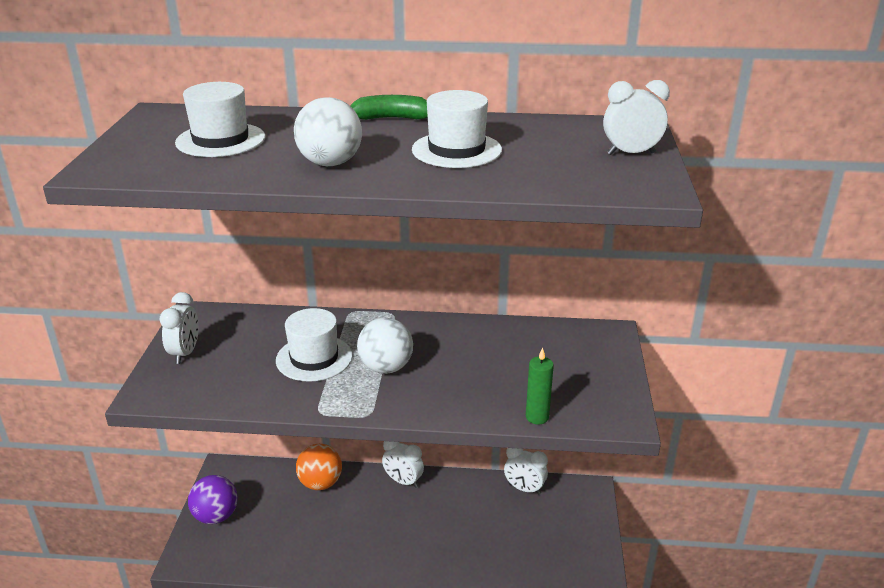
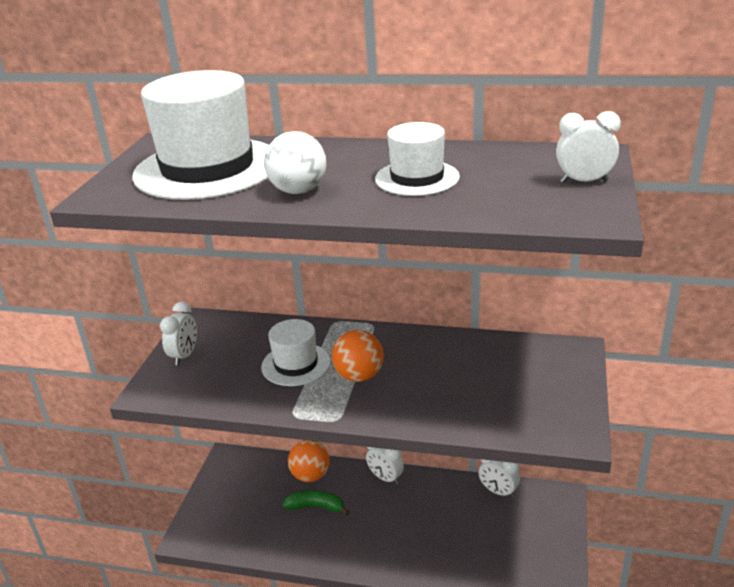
camera: 10 degrees right, 0 degrees up
(216, 516) = (216, 500): purple ball -> none
(220, 140) = (207, 168): white hat -> white hat, size x1.86
(386, 368) = (359, 376): white ball -> orange ball
(393, 118) = (366, 147): green banana -> green banana (316, 507)
(537, 417) = (493, 429): green candle -> none

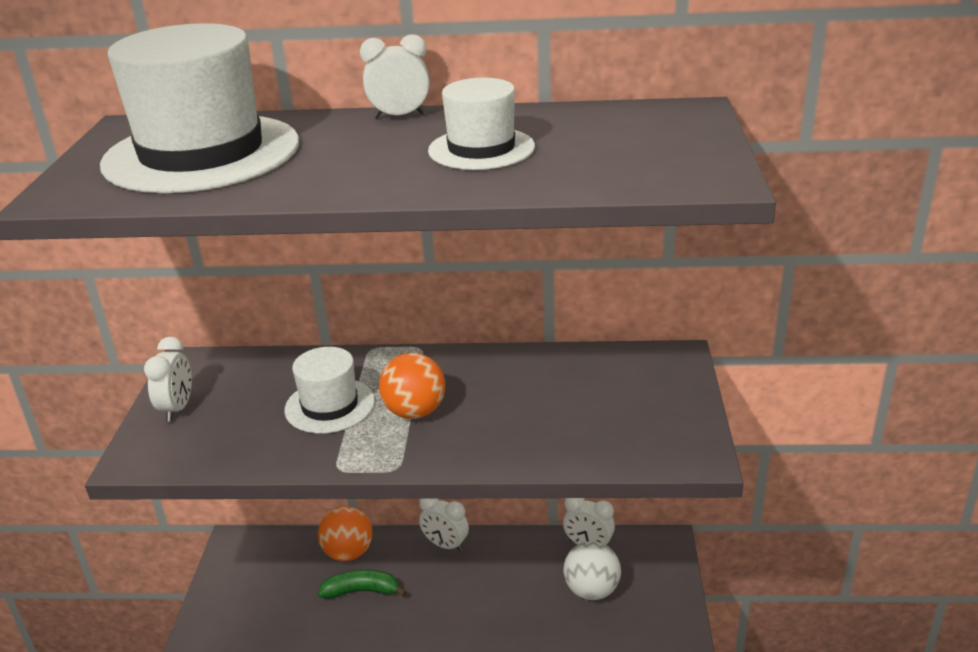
camera: 10 degrees left, 0 degrees up
(298, 191) = (332, 173): white ball -> white ball (591, 590)
(584, 181) = (688, 141): white clock -> white clock (399, 116)

